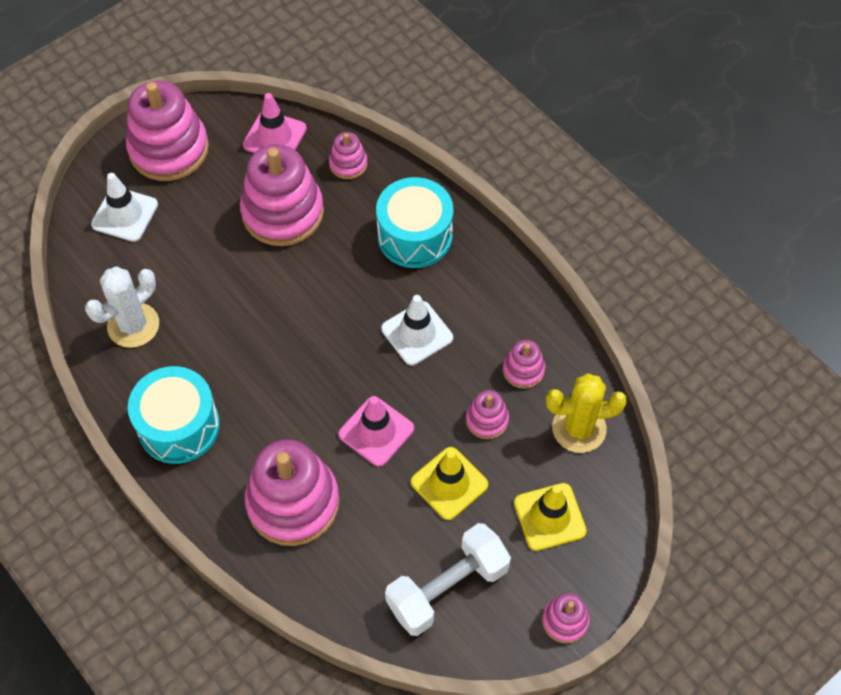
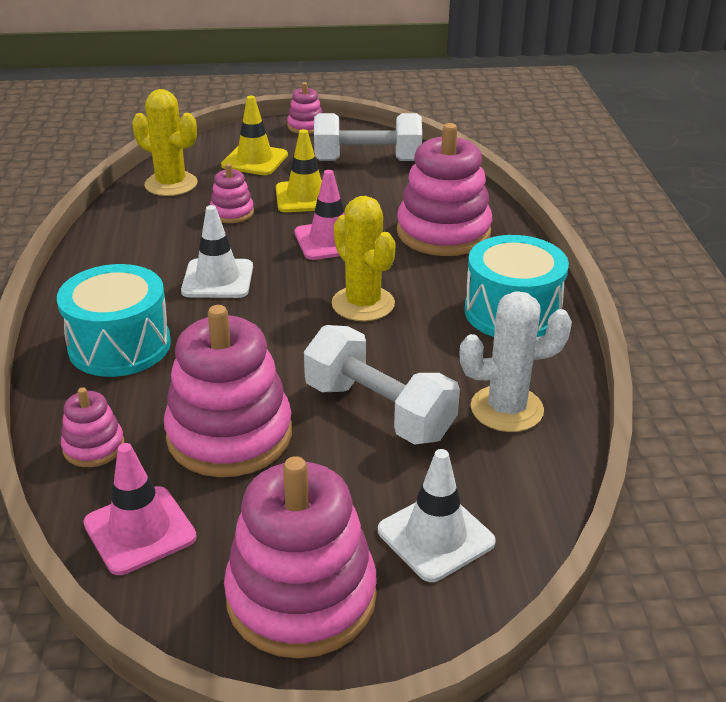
camera: 145 degrees left, 25 degrees down
(210, 278) = (379, 411): none -> white dumbbell
(292, 370) = (363, 304): none -> yellow cactus
(523, 370) = (163, 224): pink stacking toy -> none

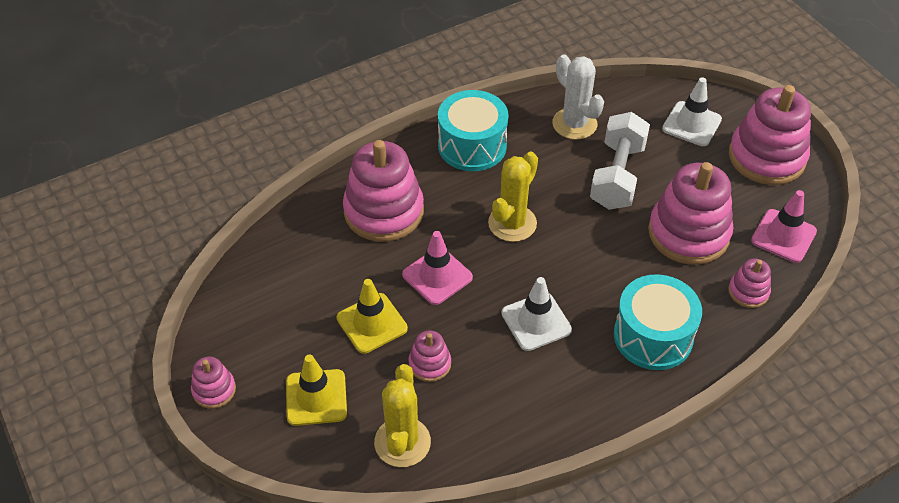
camera: 115 degrees left, 15 degrees up
(367, 160) = (274, 306): white dumbbell -> none

